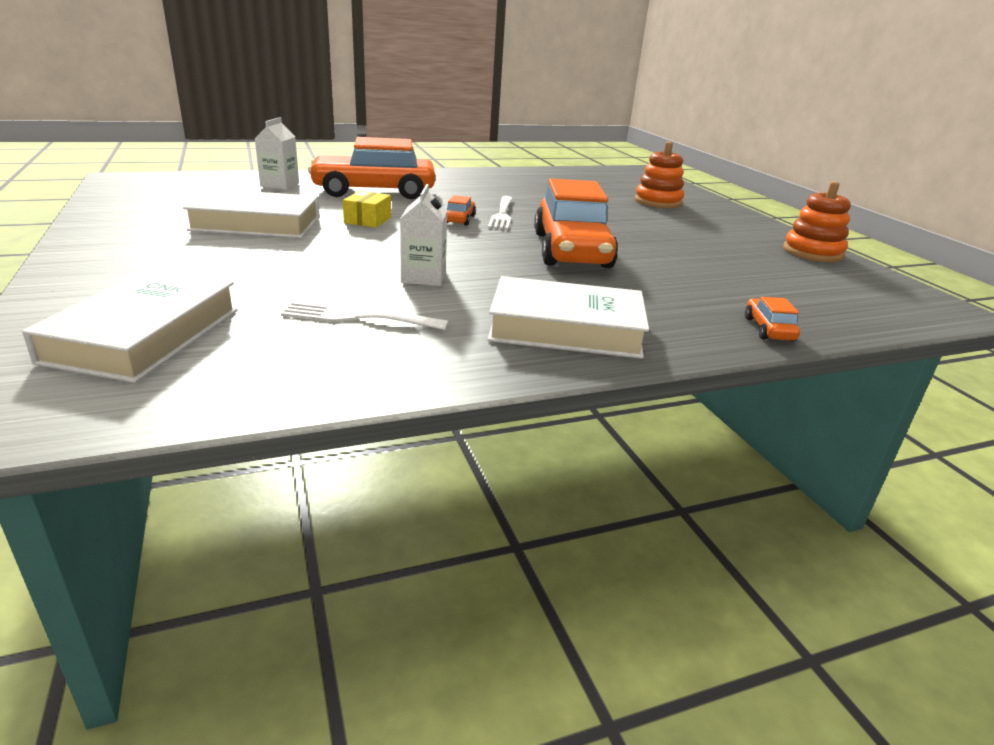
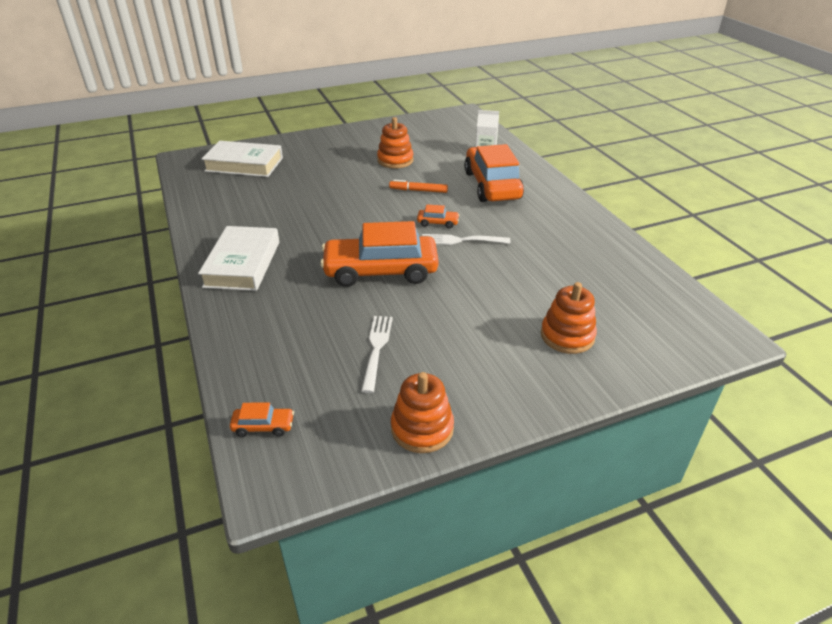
camera: 90 degrees right, 10 degrees up
(256, 223) = (395, 160): white book -> orange stacking toy
(358, 318) = (259, 204): white fork -> white fork (376, 349)
(368, 220) = (418, 190): yellow box -> orange marker
(423, 277) = (316, 217): white carton -> none
(768, 329) = (235, 347): orange car -> orange car (263, 426)

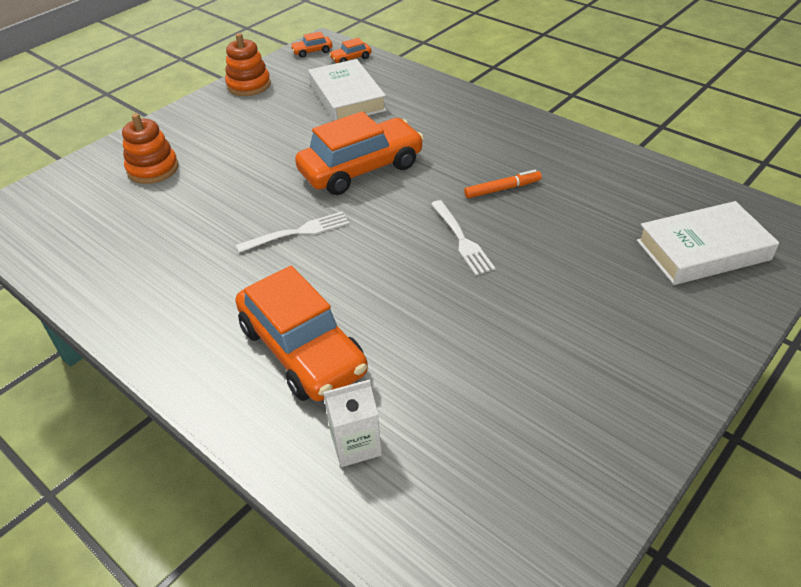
camera: 155 degrees right, 5 degrees up
(242, 264) = (499, 132): white book -> white book (347, 97)
(376, 349) = (312, 112): white fork -> white fork (462, 239)
(395, 160) = (500, 351): orange stacking toy -> none
(418, 190) = (407, 294): orange marker -> orange marker (502, 189)
(437, 223) = (342, 247): orange car -> orange car (312, 51)

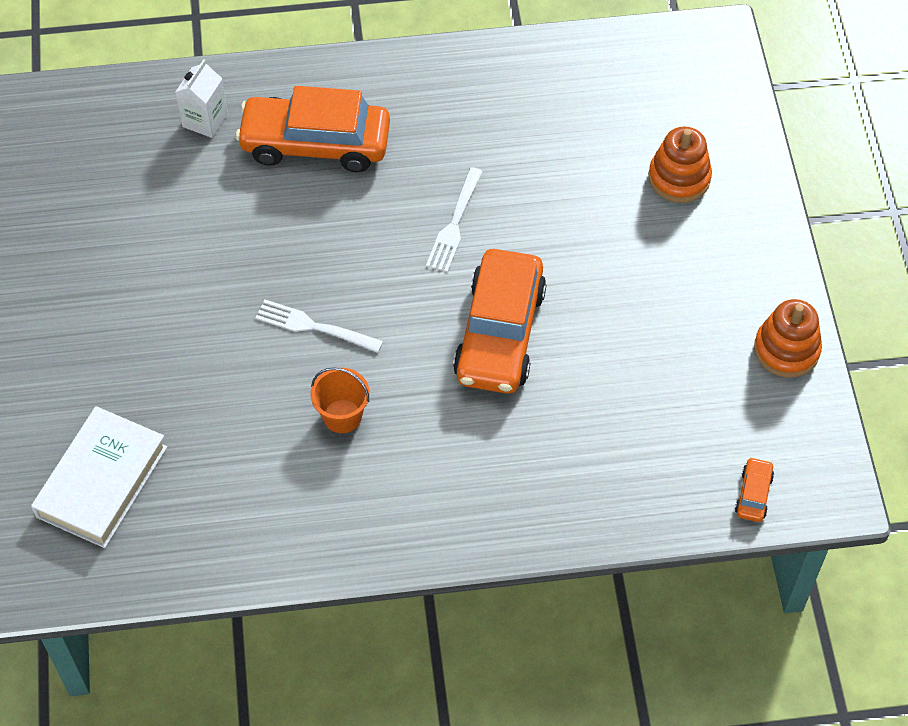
camera: 130 degrees right, 15 degrees up
(312, 51) = (817, 468): orange car -> none
(347, 97) = (656, 421): white book -> none
(502, 189) = (342, 416): orange marker -> orange bucket

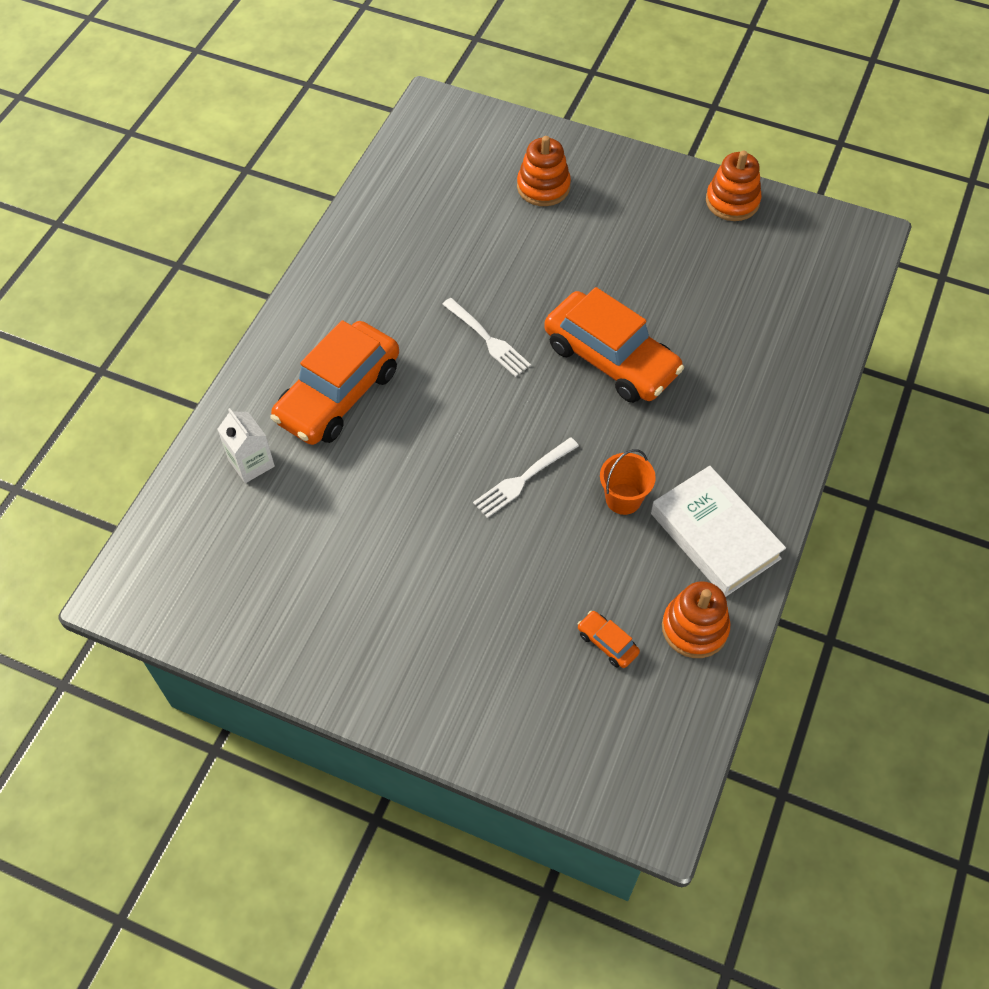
camera: 60 degrees left, 0 degrees up
(102, 482) = (581, 711): white book -> white book (714, 536)
(236, 535) = (694, 628): none -> orange stacking toy
(753, 494) = (841, 277): orange car -> orange car (607, 643)

